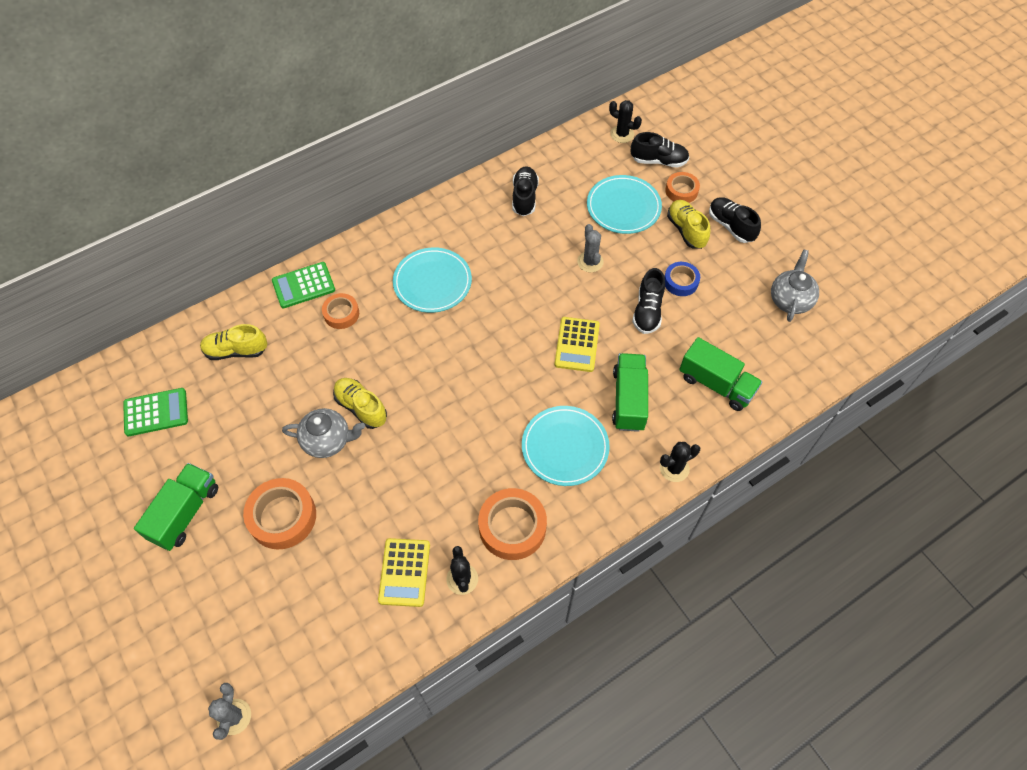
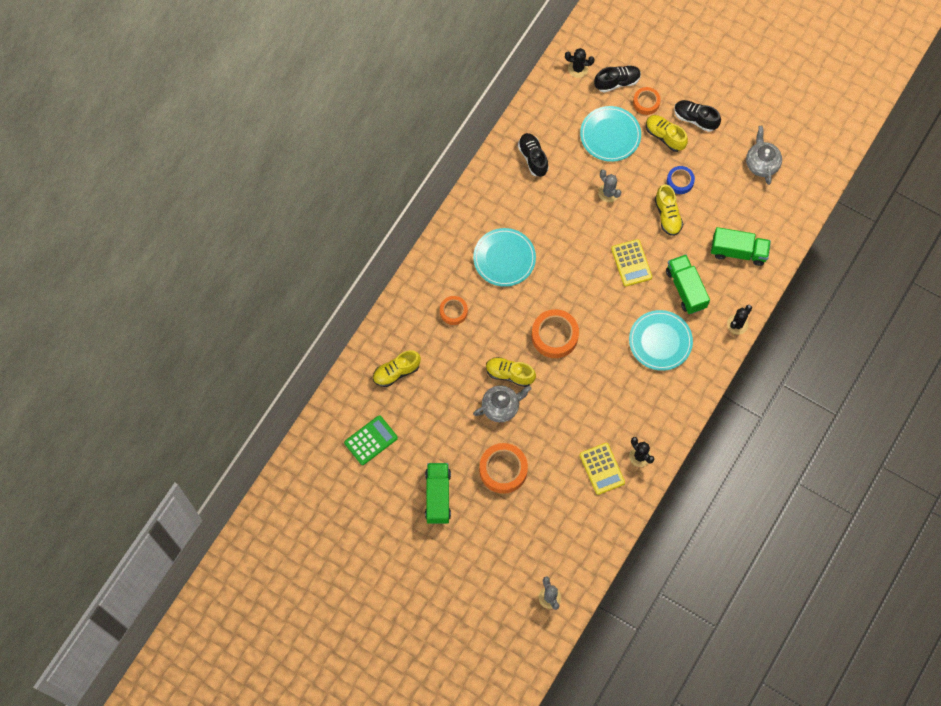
camera: 25 degrees left, 10 degrees up
(303, 285) = (412, 302): green calculator -> none
(512, 527) = (653, 410): orange tape -> orange tape (554, 336)
(647, 311) = (667, 215): black shoe -> yellow shoe

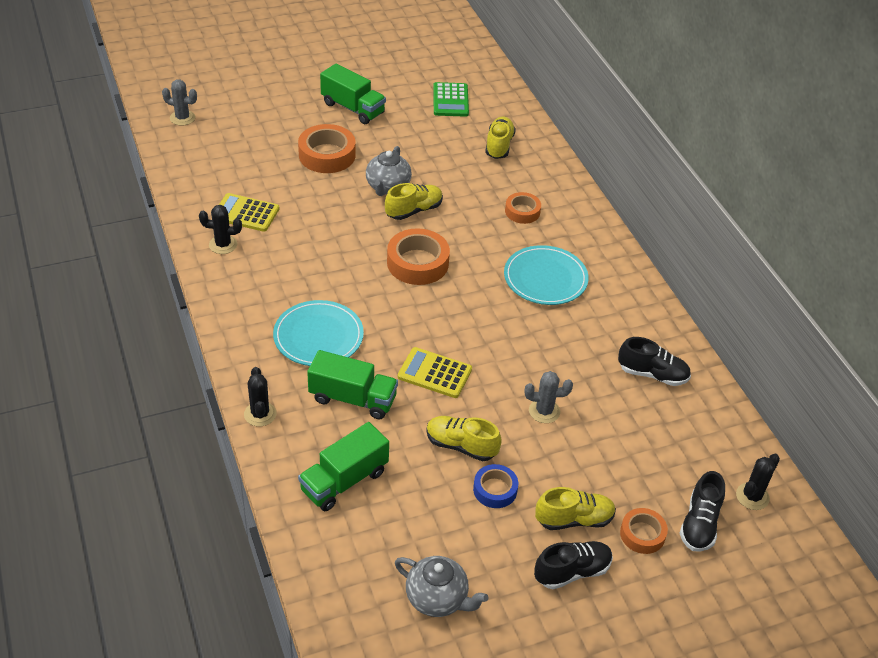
camera: 125 degrees right, 25 degrees down
(610, 135) = (623, 464): turquoise plate -> none

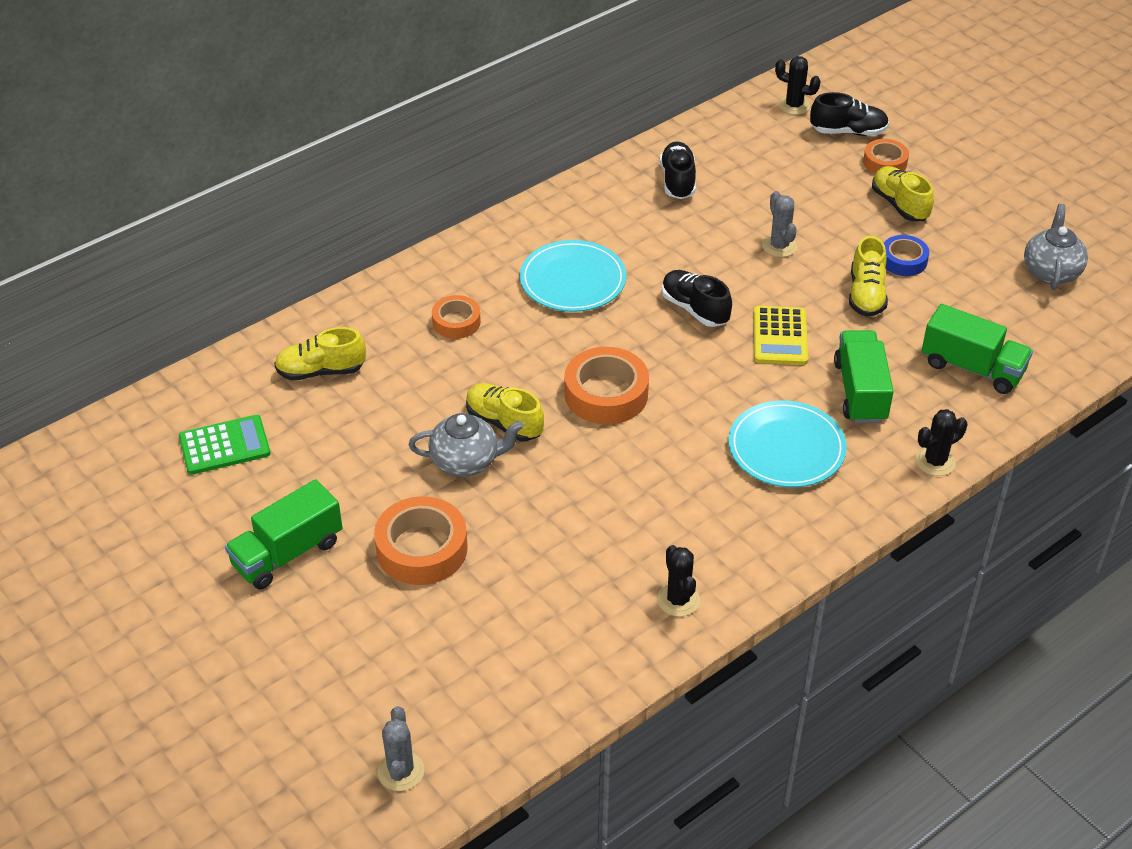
camera: 105 degrees left, 0 degrees up
(246, 213) = (599, 598): yellow calculator -> none
(353, 108) = (287, 553): green truck -> green truck turned 150 degrees counterclockwise
(572, 572) = (957, 197): black shoe -> black shoe (695, 309)

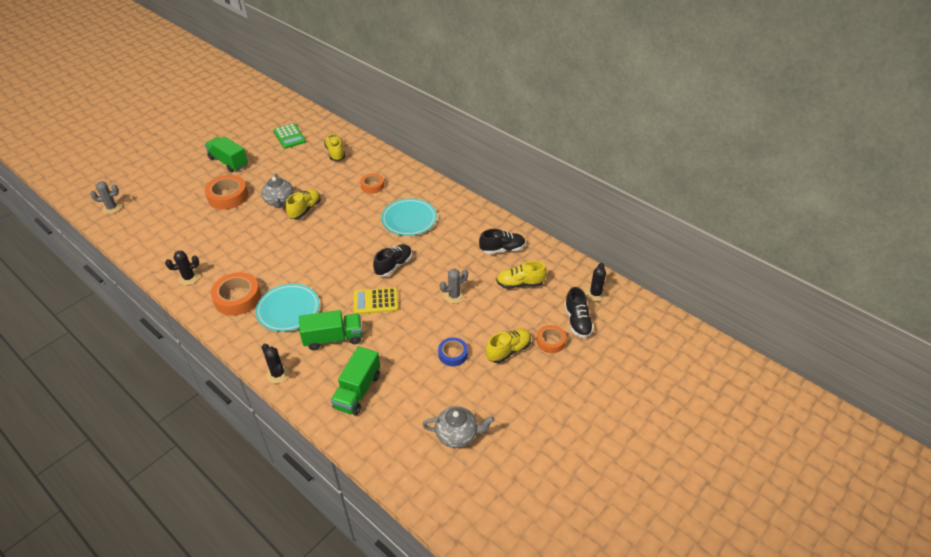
camera: 80 degrees right, 0 degrees up
(606, 394) = (326, 240): orange tape -> orange tape (237, 298)
(866, 294) = (417, 337): yellow shoe -> yellow shoe (520, 283)

